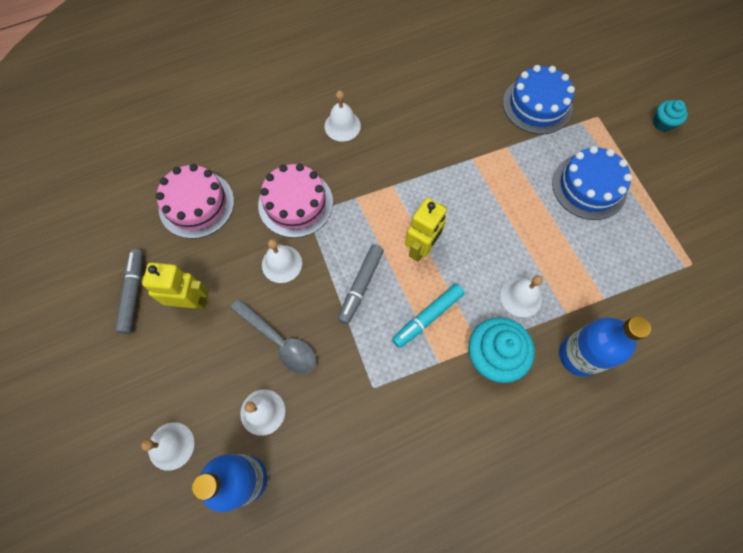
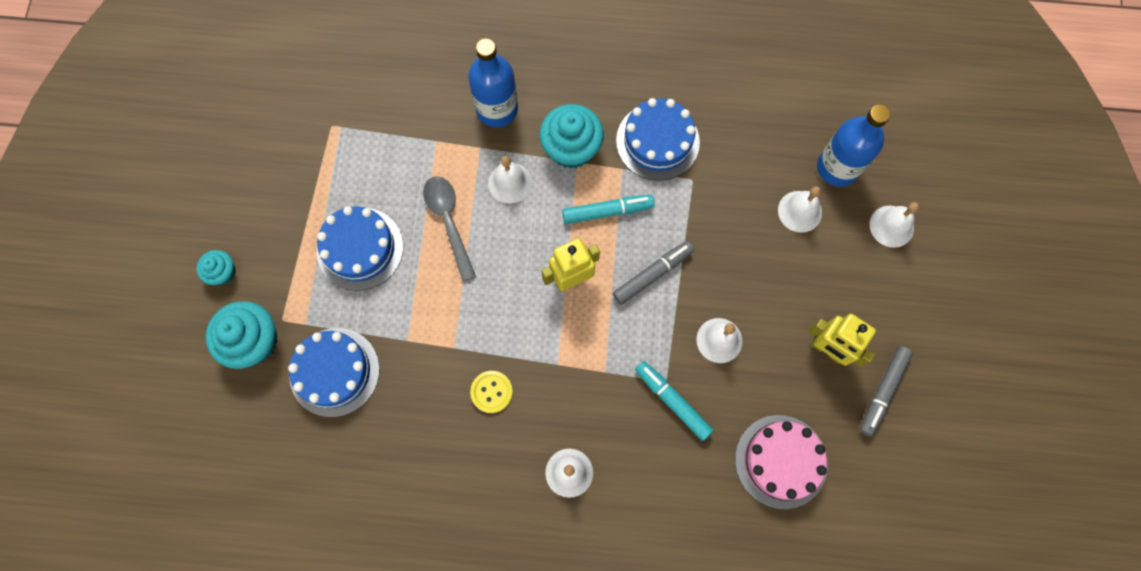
camera: 150 degrees left, 5 degrees up
(279, 341) = (757, 264): grey spoon -> grey spoon (449, 222)
(295, 203) = (672, 401): pink cake -> turquoise marker
(424, 407) = (657, 141): none -> blue cake
(426, 145) = (491, 392): none -> yellow button
(603, 95) = (254, 341): none -> turquoise cupcake

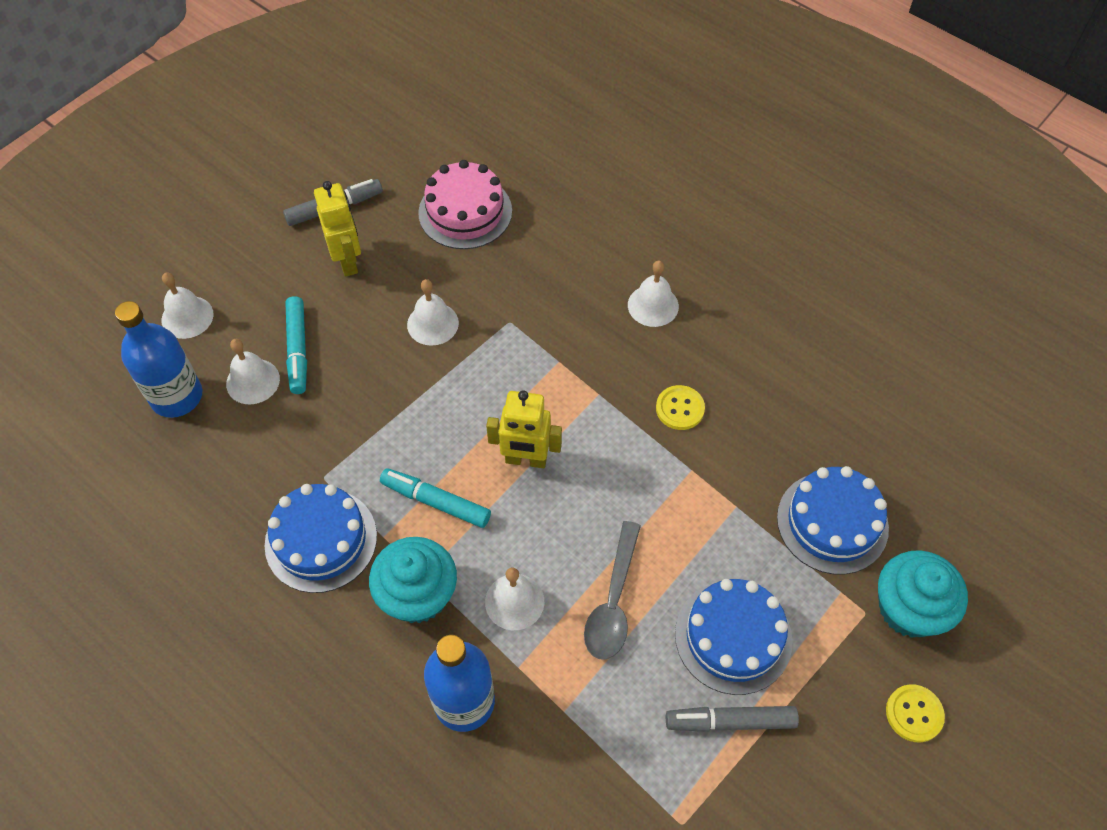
camera: 145 degrees left, 15 degrees down
(223, 272) = (914, 714): turquoise cupcake -> yellow button
(652, 274) = (443, 414): grey marker -> grey marker (730, 721)
(672, 401) = (517, 303): turquoise marker -> turquoise marker (298, 350)

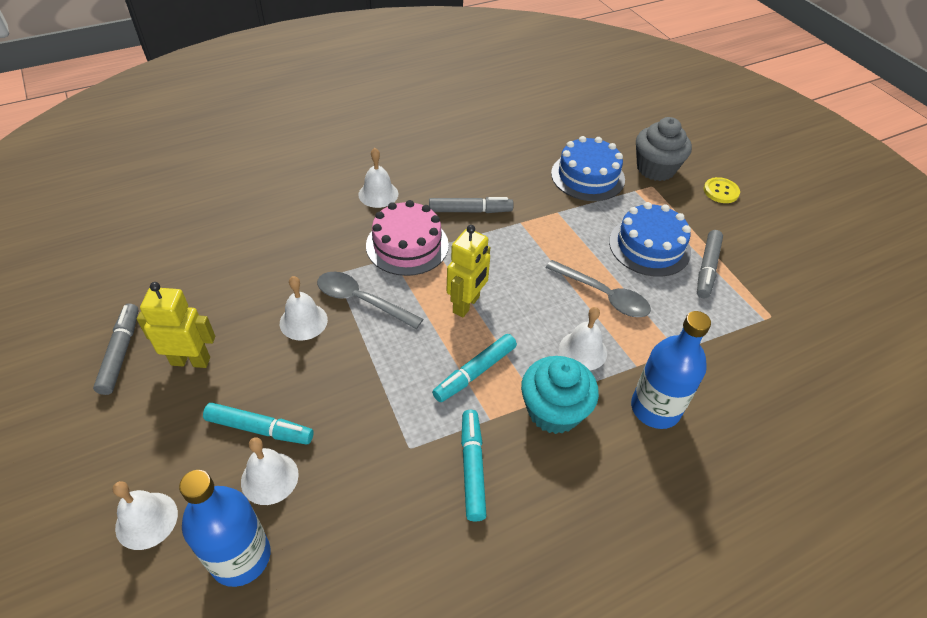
camera: 70 degrees left, 10 degrees down
(321, 540) = (472, 468): blue cake -> turquoise marker
(465, 212) = (207, 265): pink cake -> pink cake (407, 245)
(483, 360) = (362, 301): none -> grey spoon
(680, 408) = (470, 211): yellow button -> grey marker
(909, 608) = (655, 169): turquoise cupcake -> grey cupcake

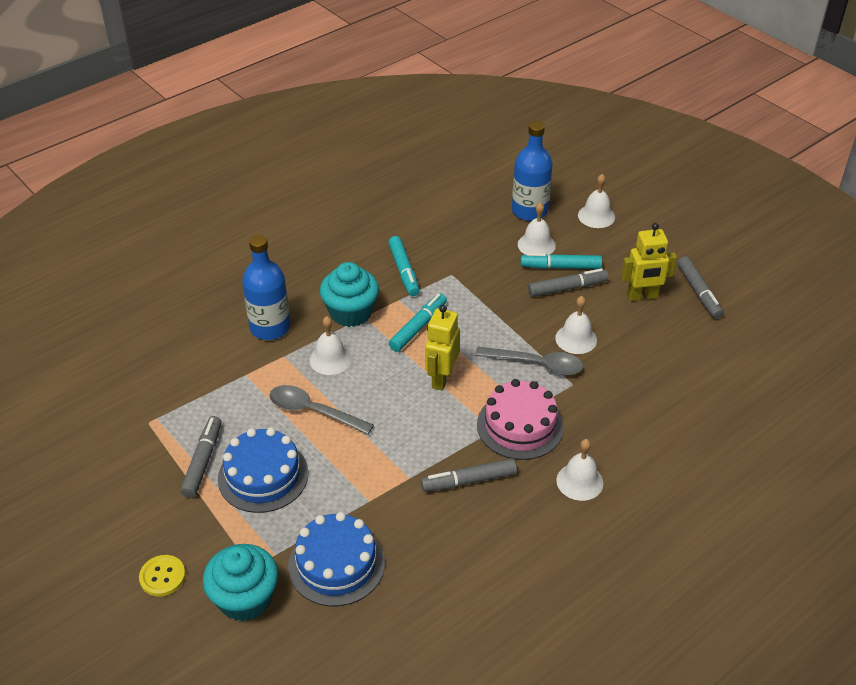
camera: 170 degrees right, 5 degrees down
(272, 392) = (567, 288): none -> grey marker
(655, 169) = (245, 599): grey cupcake -> turquoise cupcake

